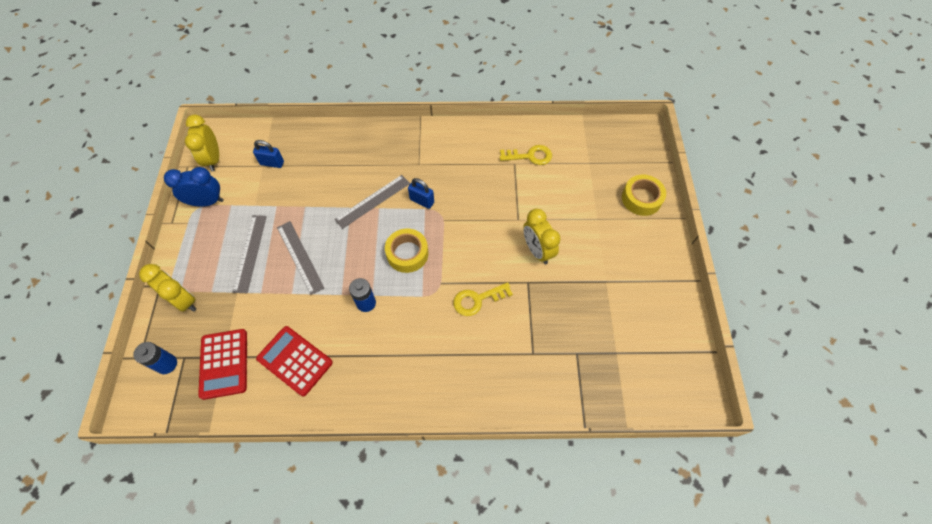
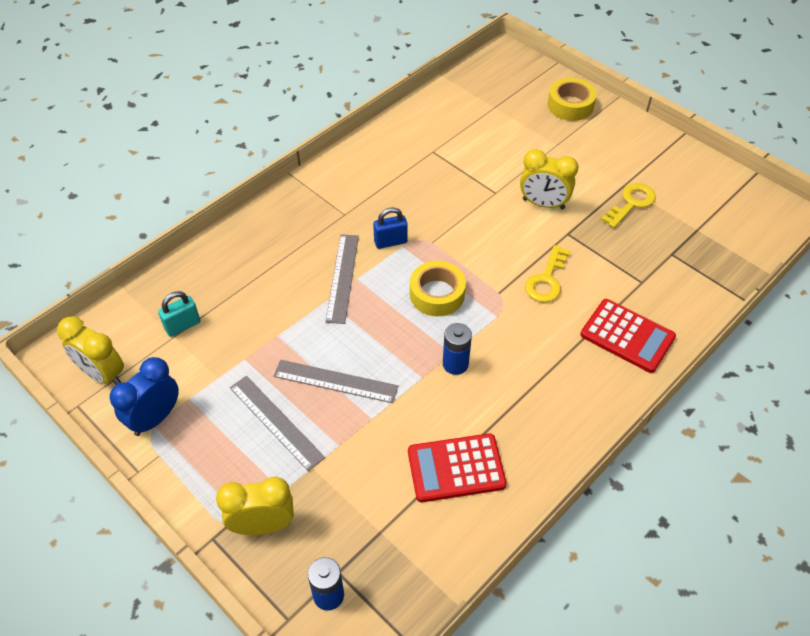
camera: 45 degrees left, 10 degrees down
(224, 363) = (390, 536): red calculator -> red calculator (627, 336)
(272, 163) = (183, 326): blue padlock -> turquoise padlock
(530, 156) = (438, 136): yellow key -> yellow key (631, 203)

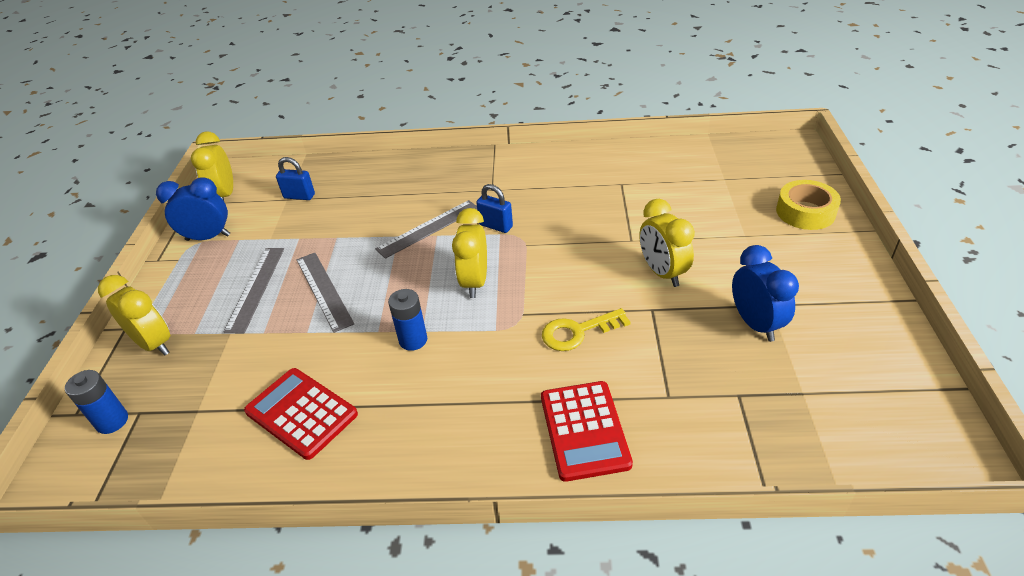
camera: 50 degrees right, 10 degrees down
(183, 326) = (299, 196): turquoise padlock -> blue padlock
(437, 294) = (475, 282): yellow tape -> yellow clock
(631, 203) = (755, 324): yellow key -> blue clock

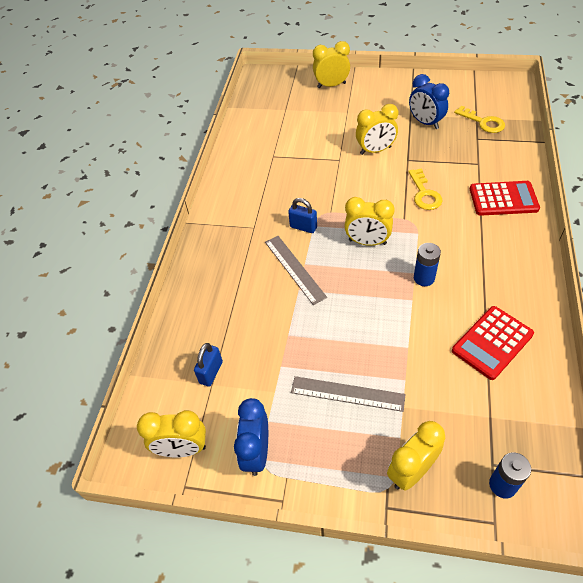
camera: 80 degrees left, 10 degrees up
(324, 290) = (359, 339): grey ruler -> none
(496, 226) = (303, 227): blue padlock -> blue padlock turned 75 degrees clockwise
(755, 324) = (425, 123): blue clock -> blue clock turned 120 degrees counterclockwise
(791, 402) = (483, 122): none -> yellow key
(805, 212) = (331, 85): yellow tape -> yellow clock

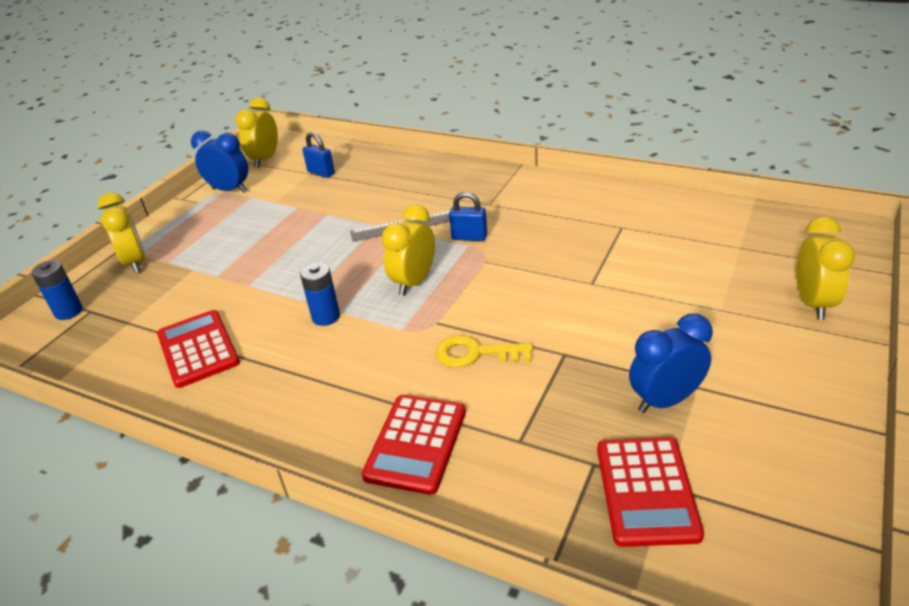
camera: 105 degrees right, 15 degrees down
(303, 227) = (469, 237): blue padlock -> blue padlock turned 60 degrees clockwise
(347, 393) = (235, 239): grey ruler -> none
(375, 150) = (601, 322): yellow clock -> none
(483, 122) = (647, 491): yellow key -> red calculator

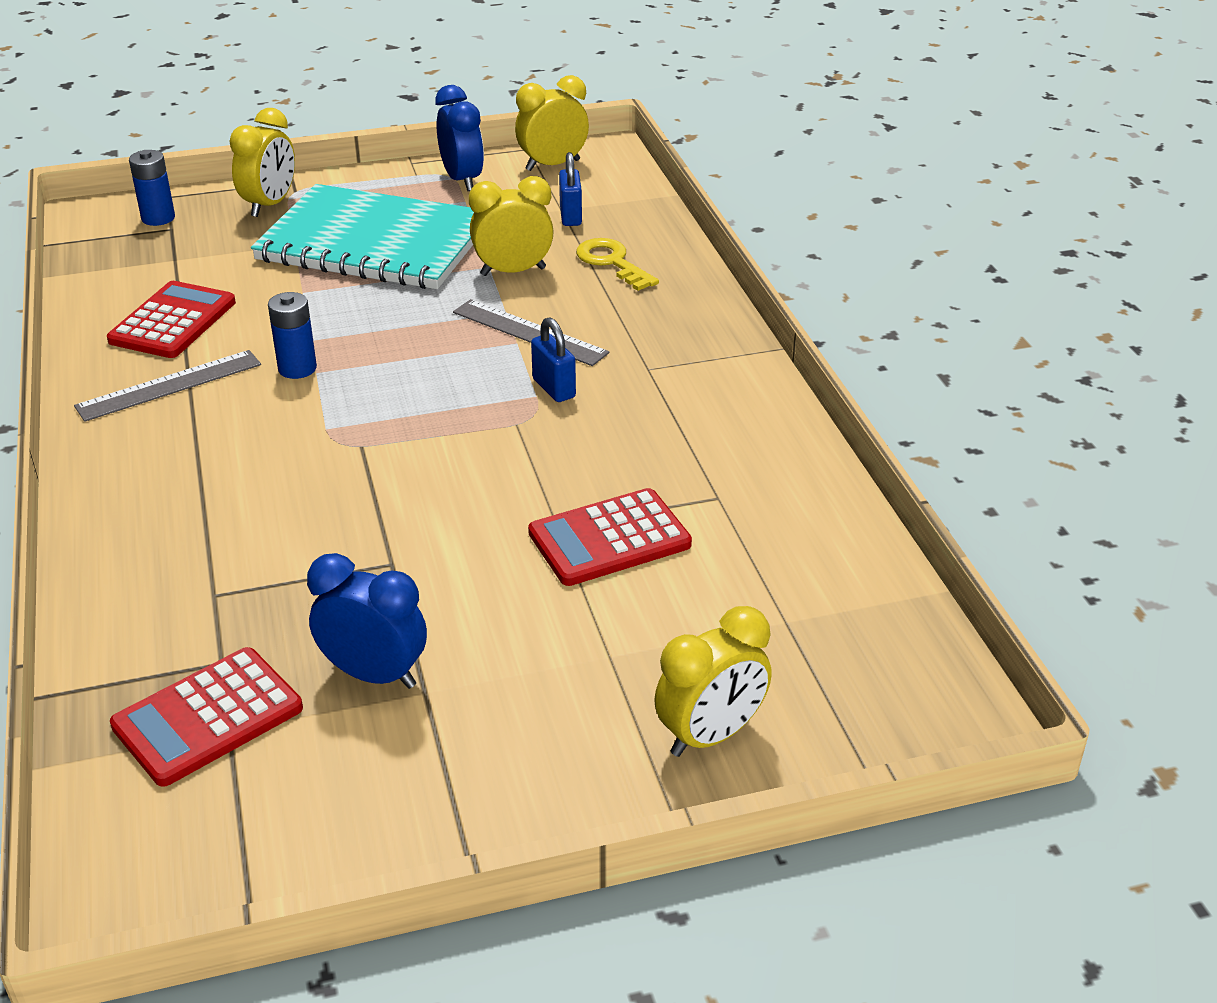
camera: 45 degrees right, 0 degrees up
(241, 241) = (374, 243): none -> turquoise notebook
(268, 377) = (169, 385): none -> grey ruler
(414, 282) = (419, 394): yellow clock -> yellow clock (513, 271)
(416, 443) = (151, 527): red calculator -> red calculator (609, 539)
(476, 353) = (331, 498): yellow key -> yellow key (612, 262)

